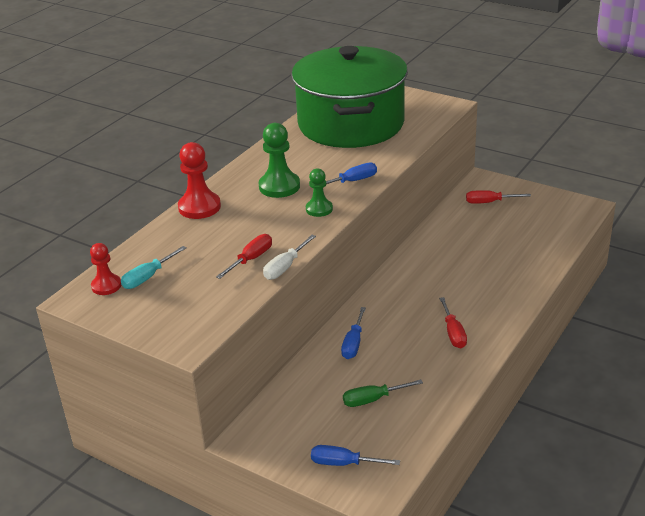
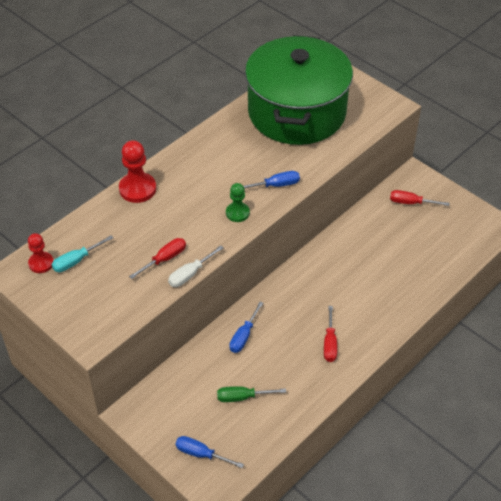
camera: 10 degrees right, 15 degrees up
(279, 186) = (211, 178): green pawn -> none

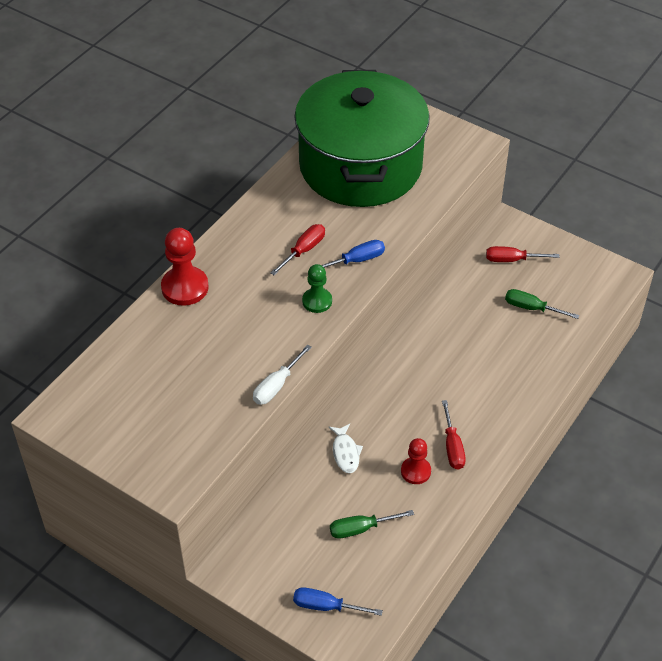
camera: 10 degrees left, 0 degrees up
(41, 263) = (85, 398): red pawn -> red pawn (415, 471)
(76, 261) = (130, 389): turquoise screwdriver -> none
(164, 259) = (240, 371): red screwdriver -> red screwdriver (303, 251)
(244, 336) = (345, 453): blue screwdriver -> white fish
(418, 243) = (532, 308): none -> green screwdriver

